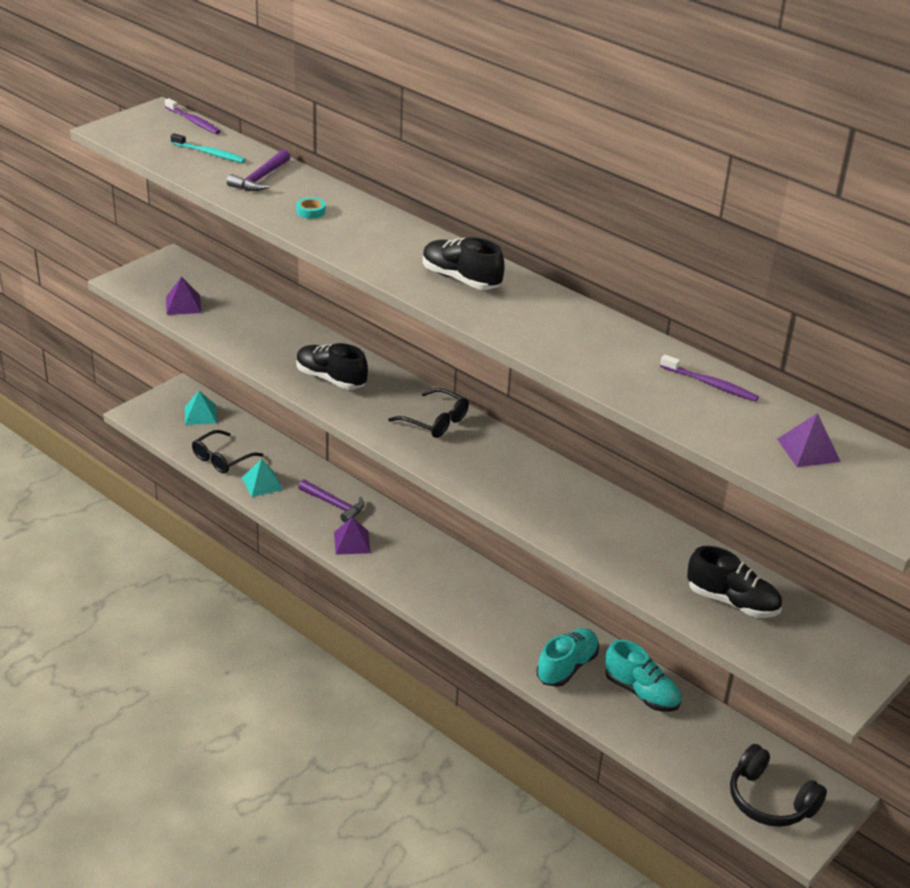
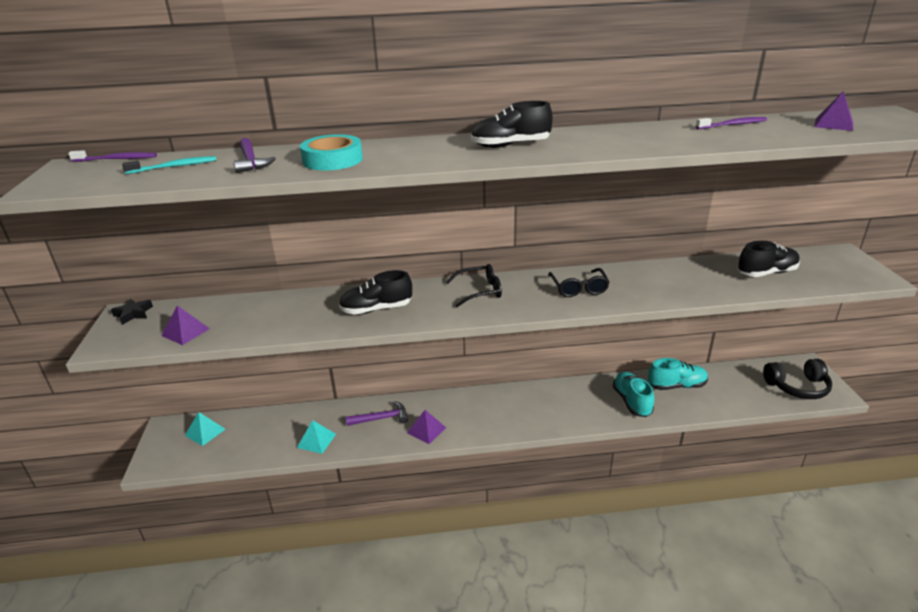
camera: 45 degrees left, 5 degrees down
(175, 264) = (133, 314): none -> black star
(222, 459) = (264, 447): black glasses -> black glasses (578, 288)
(310, 211) = (332, 160): turquoise tape -> turquoise tape, size x2.16

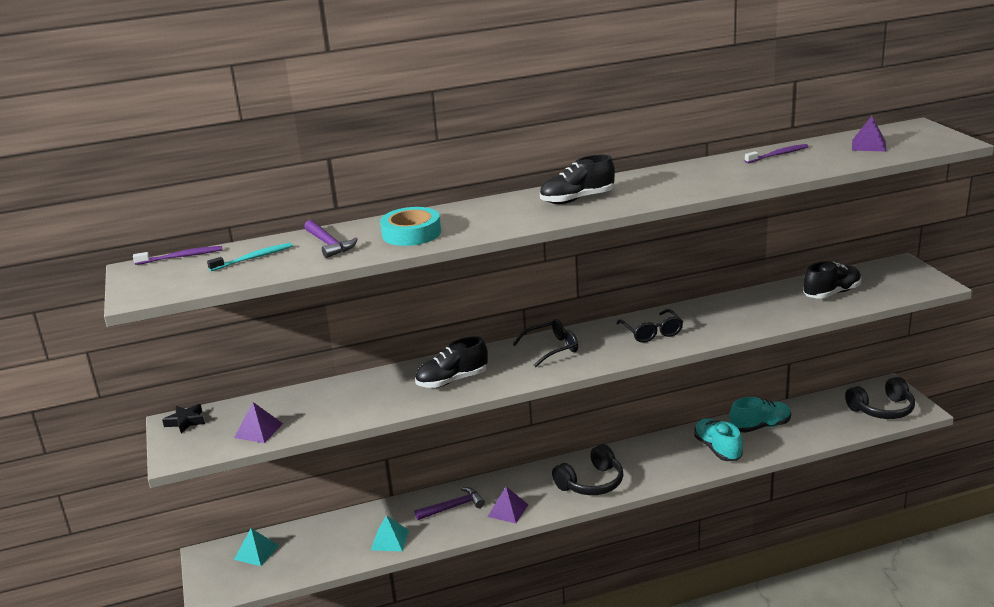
camera: 10 degrees left, 5 degrees down
(508, 416) = (591, 483): none -> black headphones

